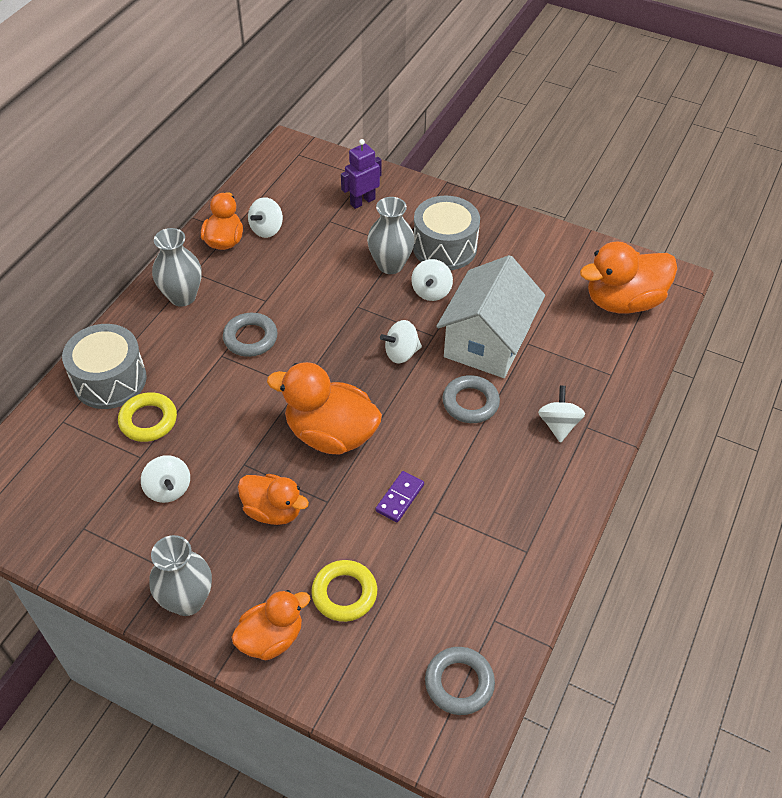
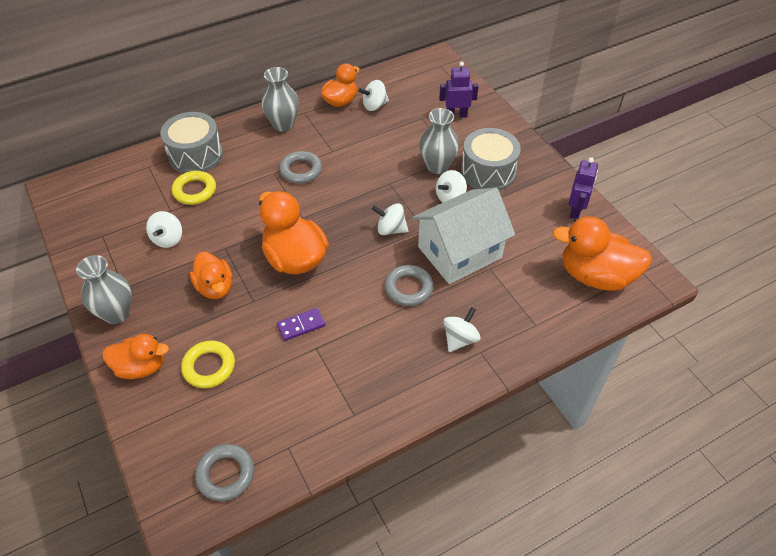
camera: 35 degrees right, 0 degrees up
(556, 247) = (575, 210): none -> purple robot

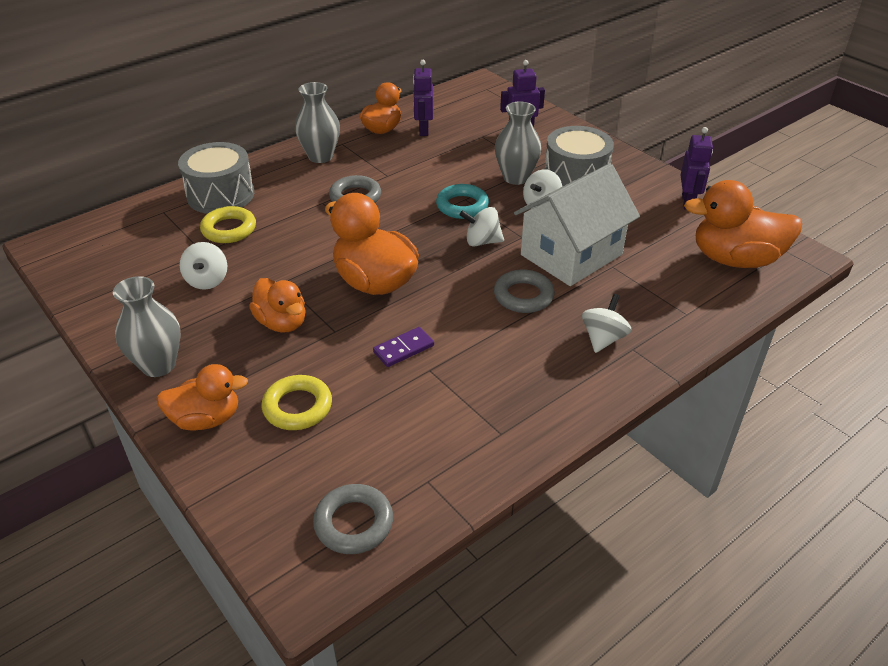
camera: 10 degrees left, 10 degrees down
(374, 105) = (423, 130): white spinning top -> purple robot
(384, 190) = (462, 206): none -> turquoise ring

